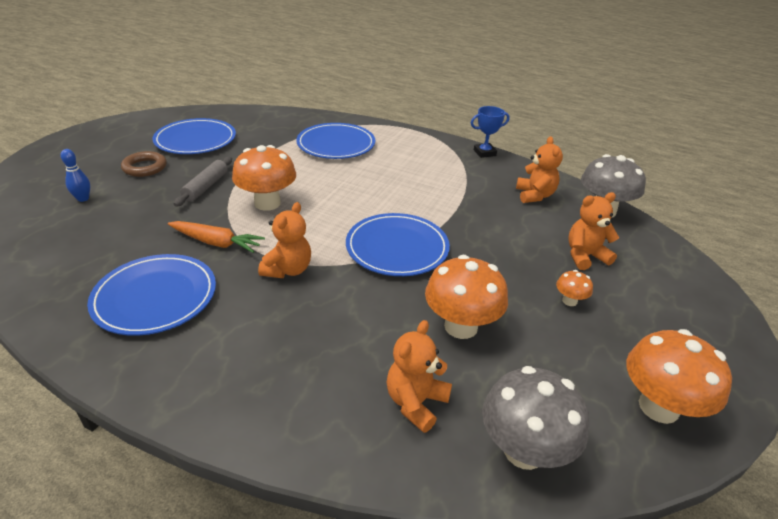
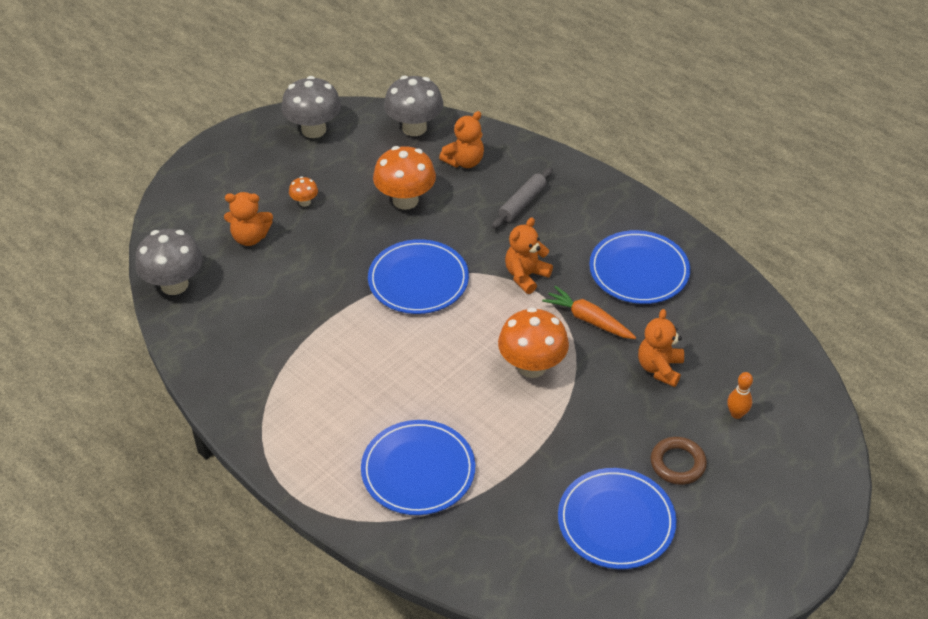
camera: 160 degrees left, 10 degrees up
(83, 199) = (736, 414): blue bowling pin -> orange bowling pin
(206, 187) = (600, 409): grey rolling pin -> grey rolling pin (522, 203)
(484, 153) = (223, 410): blue trophy -> none
(534, 195) = (227, 320): orange teddy bear -> orange teddy bear (659, 368)
(658, 407) = (313, 130): orange mushroom -> grey mushroom

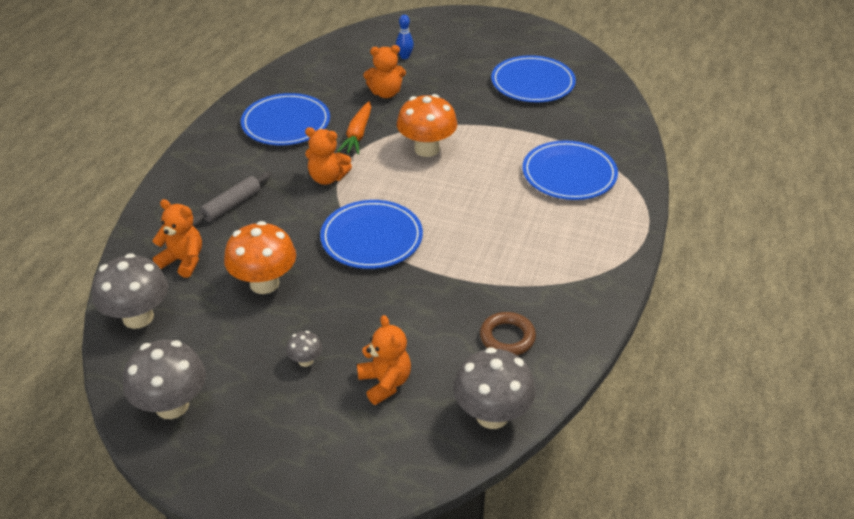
camera: 115 degrees left, 5 degrees down
(304, 202) = (305, 361): orange mushroom -> grey mushroom
(522, 203) = (231, 205): grey rolling pin -> grey rolling pin turned 60 degrees counterclockwise
(677, 463) = (466, 70): brown ring -> brown ring (507, 337)
(736, 414) = (404, 57): orange bowling pin -> blue bowling pin

